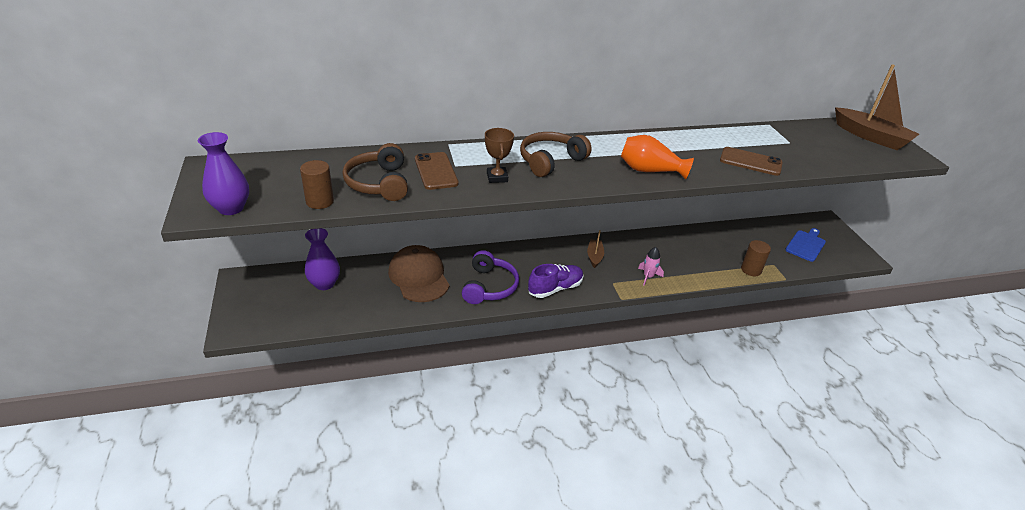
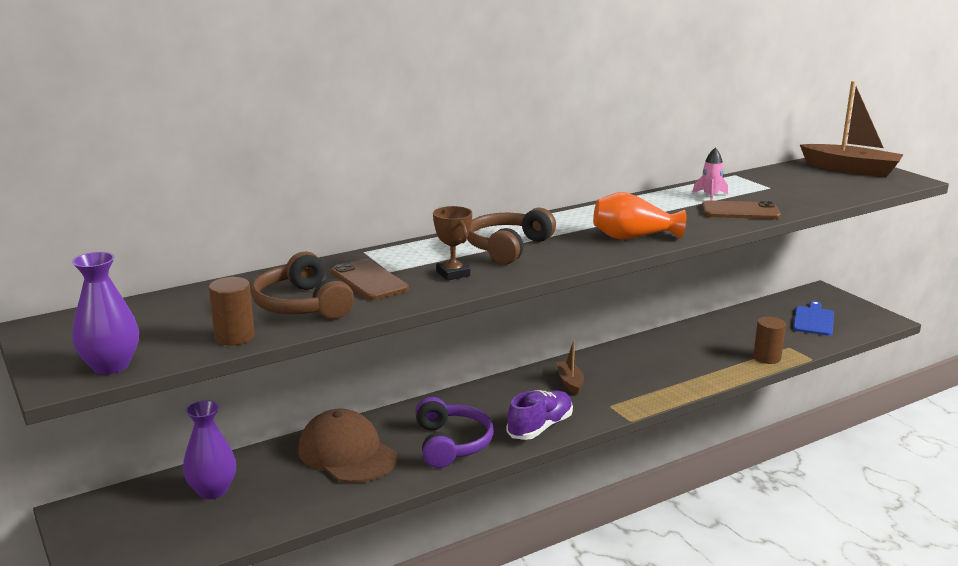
camera: 15 degrees left, 15 degrees down
(648, 276) = (649, 390): pink rocket -> pink rocket (710, 196)

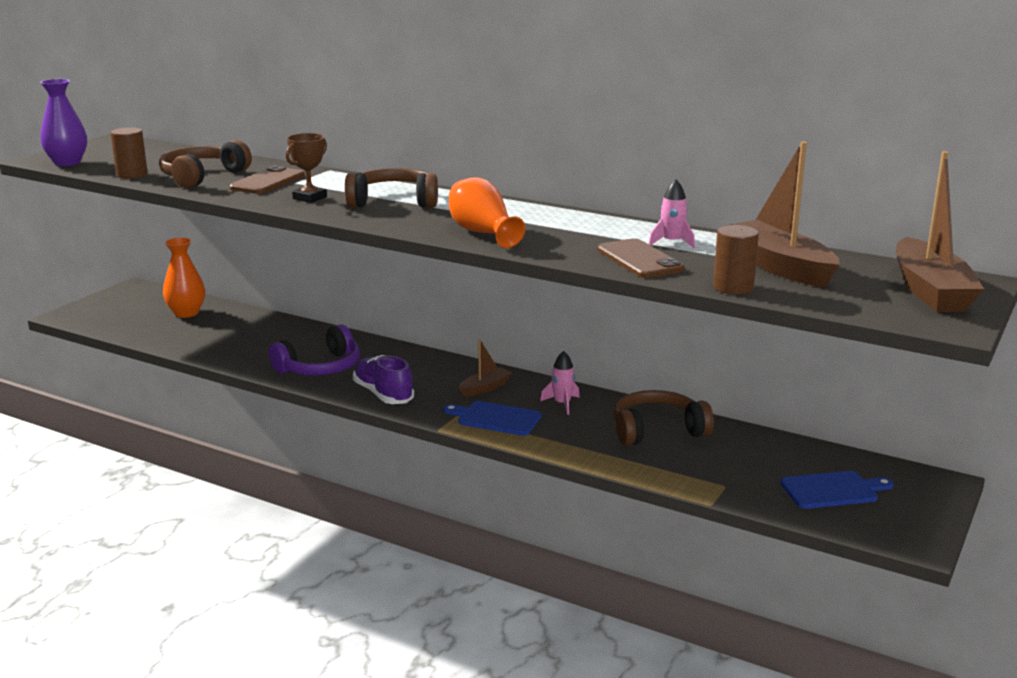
camera: 60 degrees right, 0 degrees up
(212, 490) = (186, 313): purple vase -> orange vase
(347, 453) = (271, 337): brown cap -> none
(540, 427) = (383, 394): purple shoe -> purple shoe turned 135 degrees counterclockwise
(625, 362) = (562, 404): none -> pink rocket
(629, 392) = (496, 418): none -> blue cutting board
(696, 343) = (657, 430): none -> brown headphones
(767, 358) = (674, 476): brown cylinder -> brown cylinder (733, 287)
(784, 186) = (779, 267): none -> brown boat

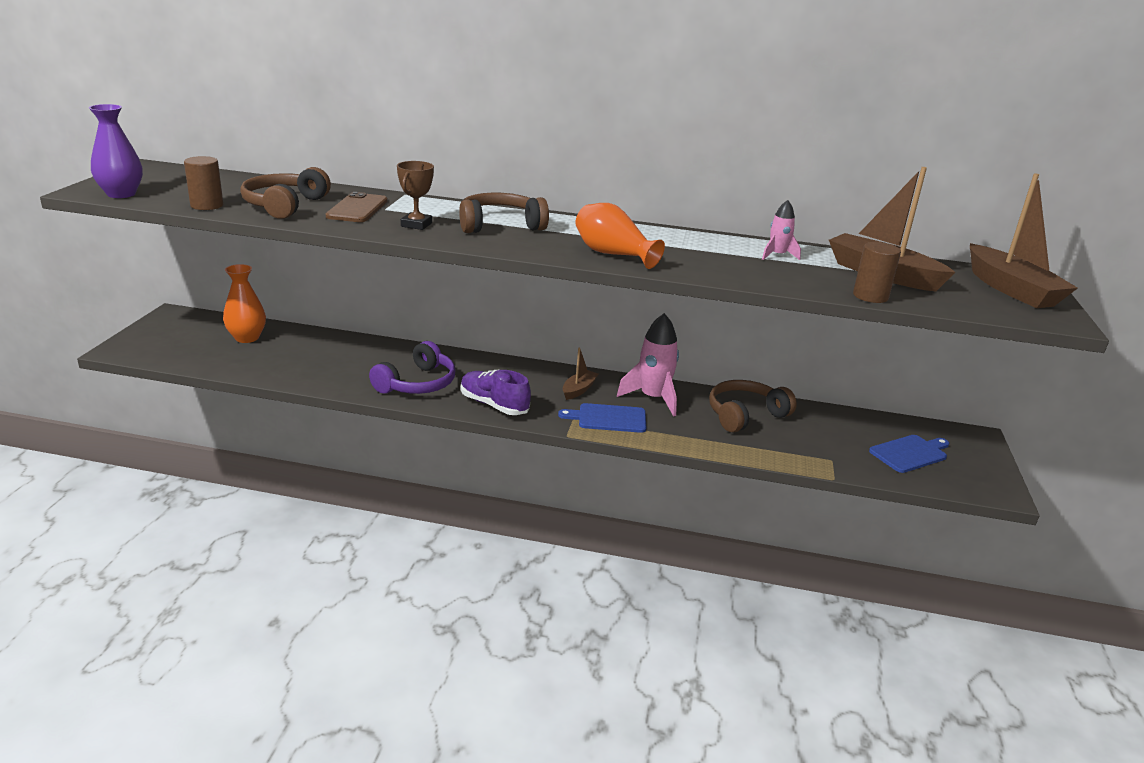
camera: 20 degrees left, 5 degrees up
(562, 404) = (653, 398): pink rocket -> pink rocket, size x1.83
(639, 260) = (770, 274): brown phone -> none

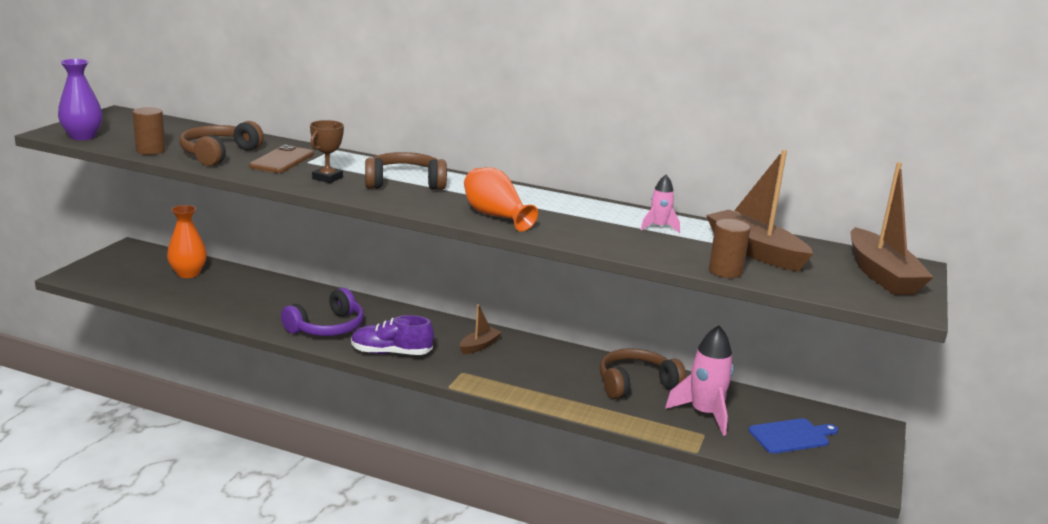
camera: 10 degrees right, 5 degrees down
(494, 405) = (391, 353): purple shoe -> purple shoe turned 45 degrees counterclockwise
(608, 418) = (496, 375): blue cutting board -> none
(653, 398) = (550, 360): pink rocket -> pink rocket (704, 414)

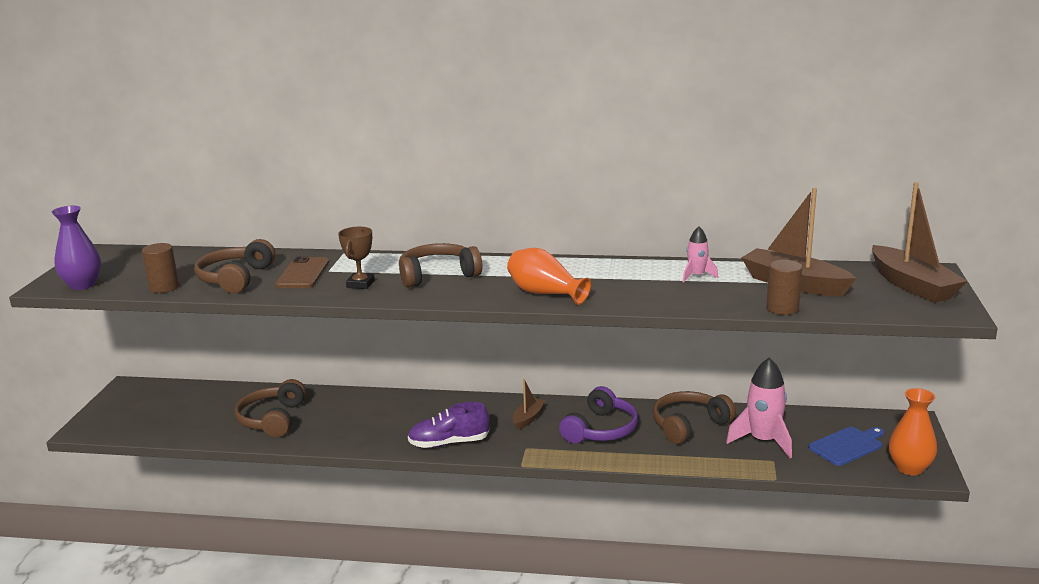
camera: 10 degrees left, 0 degrees up
(188, 273) = (203, 402): orange vase -> orange vase (909, 468)
(241, 300) = (272, 419): none -> brown headphones
(327, 327) = (373, 430): purple headphones -> purple headphones (601, 430)

